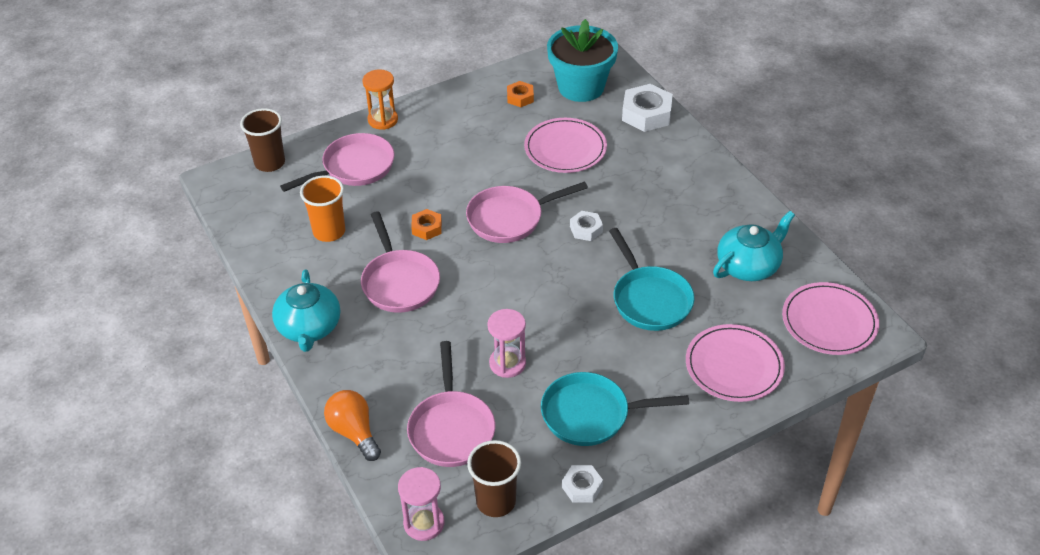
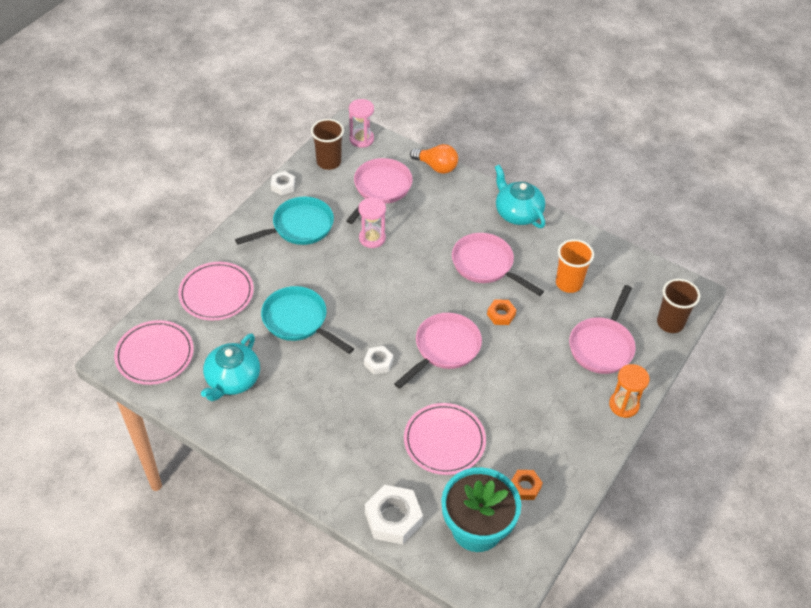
camera: 150 degrees right, 5 degrees up
(451, 428) = (380, 188): pink pan -> pink pan turned 60 degrees clockwise

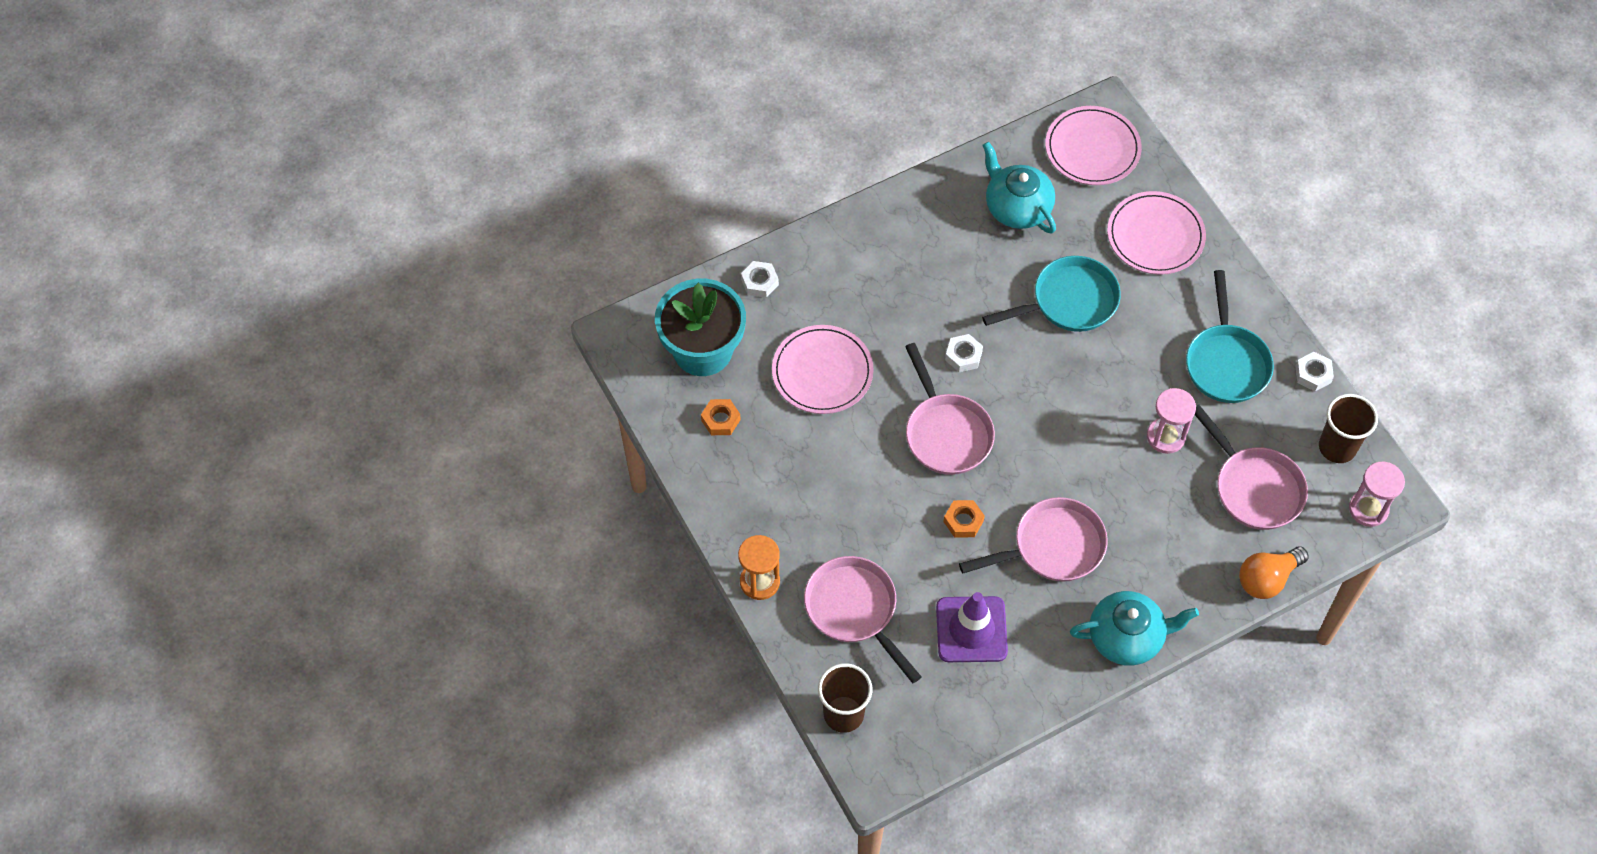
camera: 120 degrees right, 10 degrees up
(393, 518) = (759, 282): white nut -> white nut, size x0.56
(568, 283) = (971, 629): orange cup -> purple traffic cone

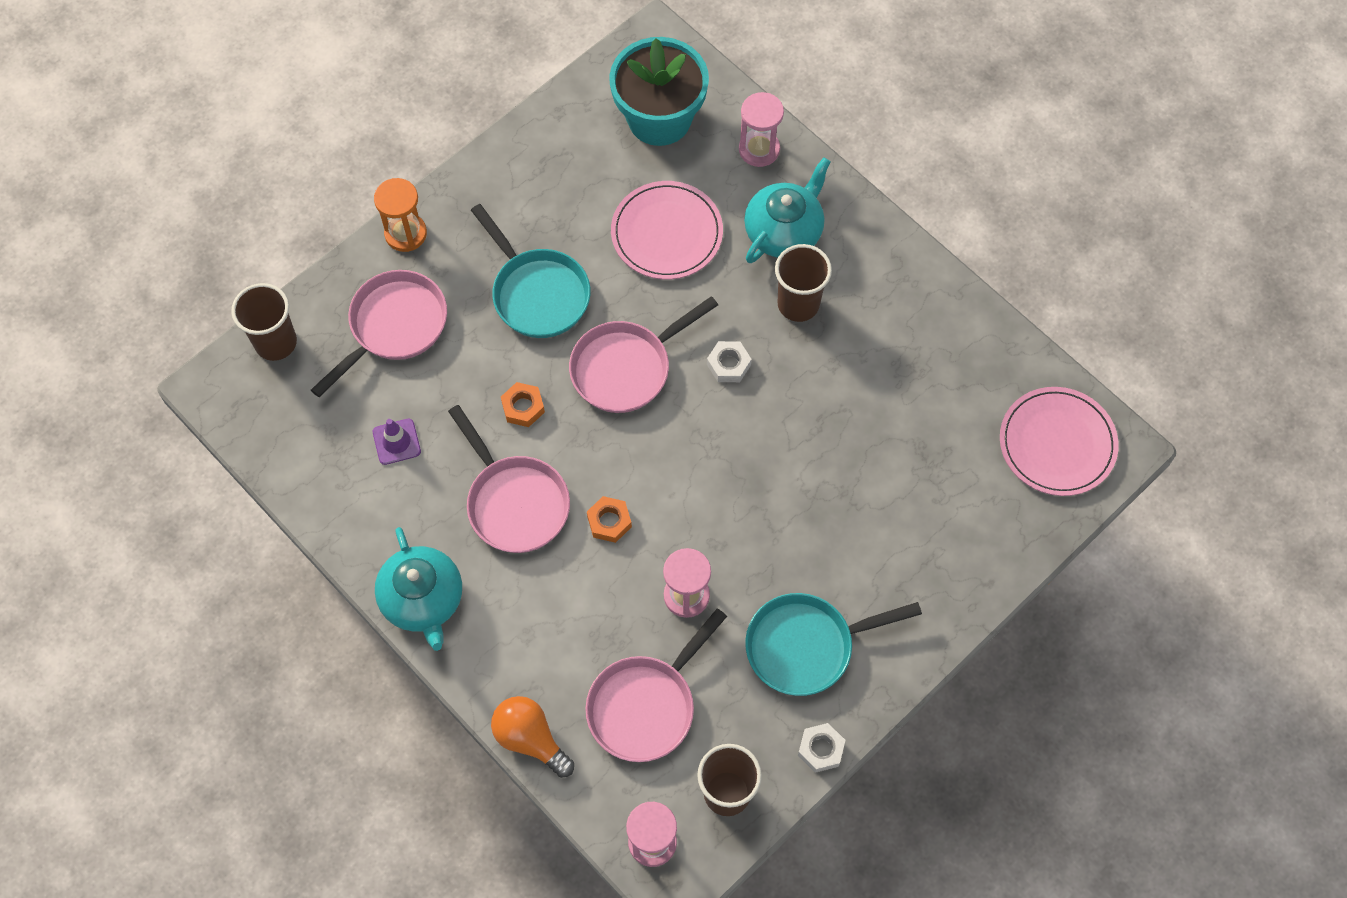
camera: 75 degrees right, 5 degrees up
(720, 420) = (582, 154): orange nut -> orange nut (609, 522)
(759, 282) = (759, 149): white nut -> pink hourglass
(920, 291) = (798, 304): none -> brown cup
(971, 629) = (396, 442): purple traffic cone -> purple traffic cone, size x0.56
(1017, 207) = (944, 379): turquoise teapot -> turquoise teapot (784, 231)
(1069, 301) = (835, 459): turquoise pan -> turquoise pan (537, 293)
(1155, 236) = (958, 536): pink plate -> none

